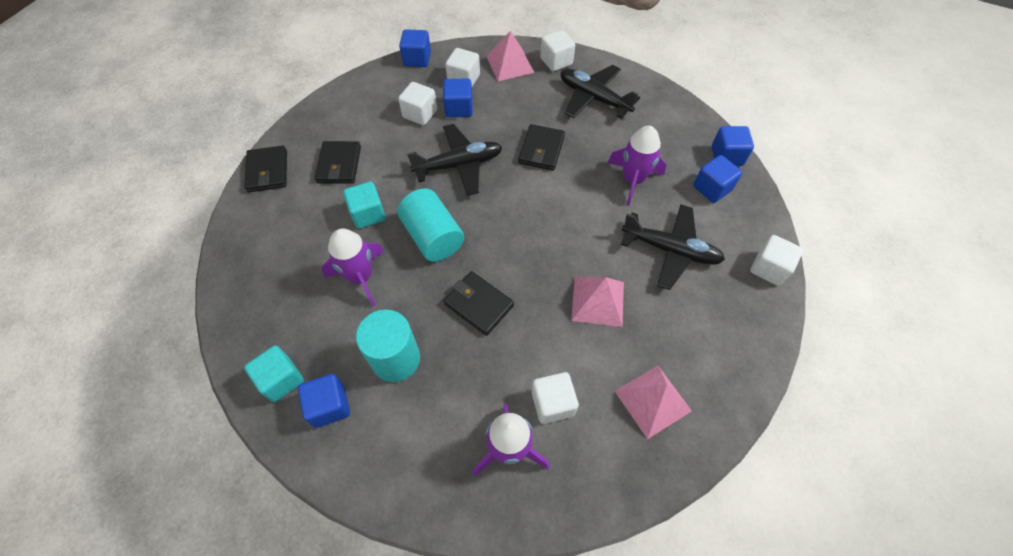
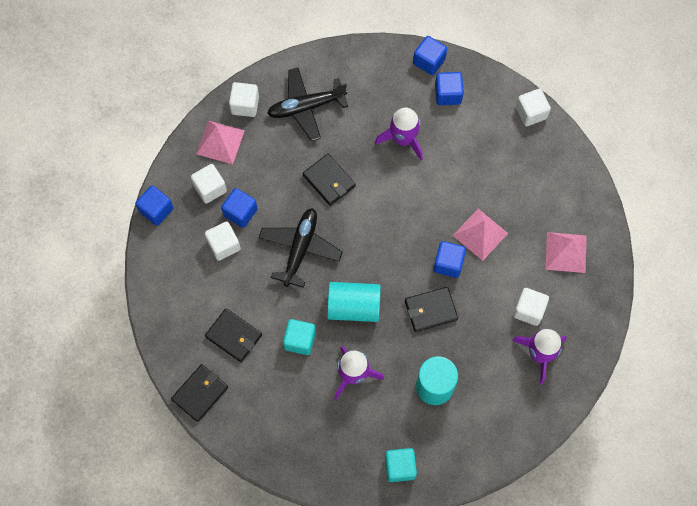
camera: 55 degrees left, 10 degrees up
(268, 171) = (200, 393): black wallet -> black wallet turned 75 degrees counterclockwise
(329, 406) = (440, 445): blue cube -> blue cube (448, 263)
(670, 250) = (475, 161): black plane -> none

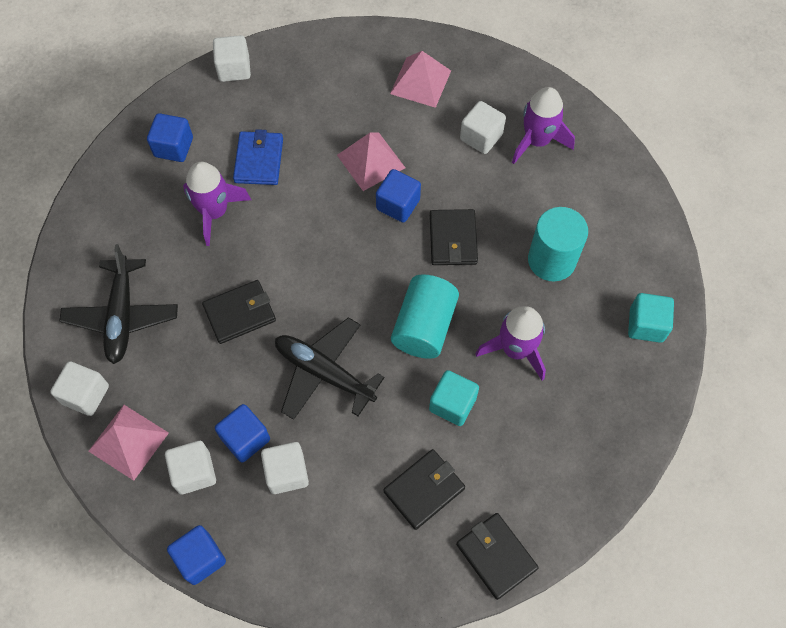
camera: 75 degrees left, 5 degrees down
(429, 61) = (119, 156): blue cube -> none
(455, 155) = (259, 160): none -> blue wallet

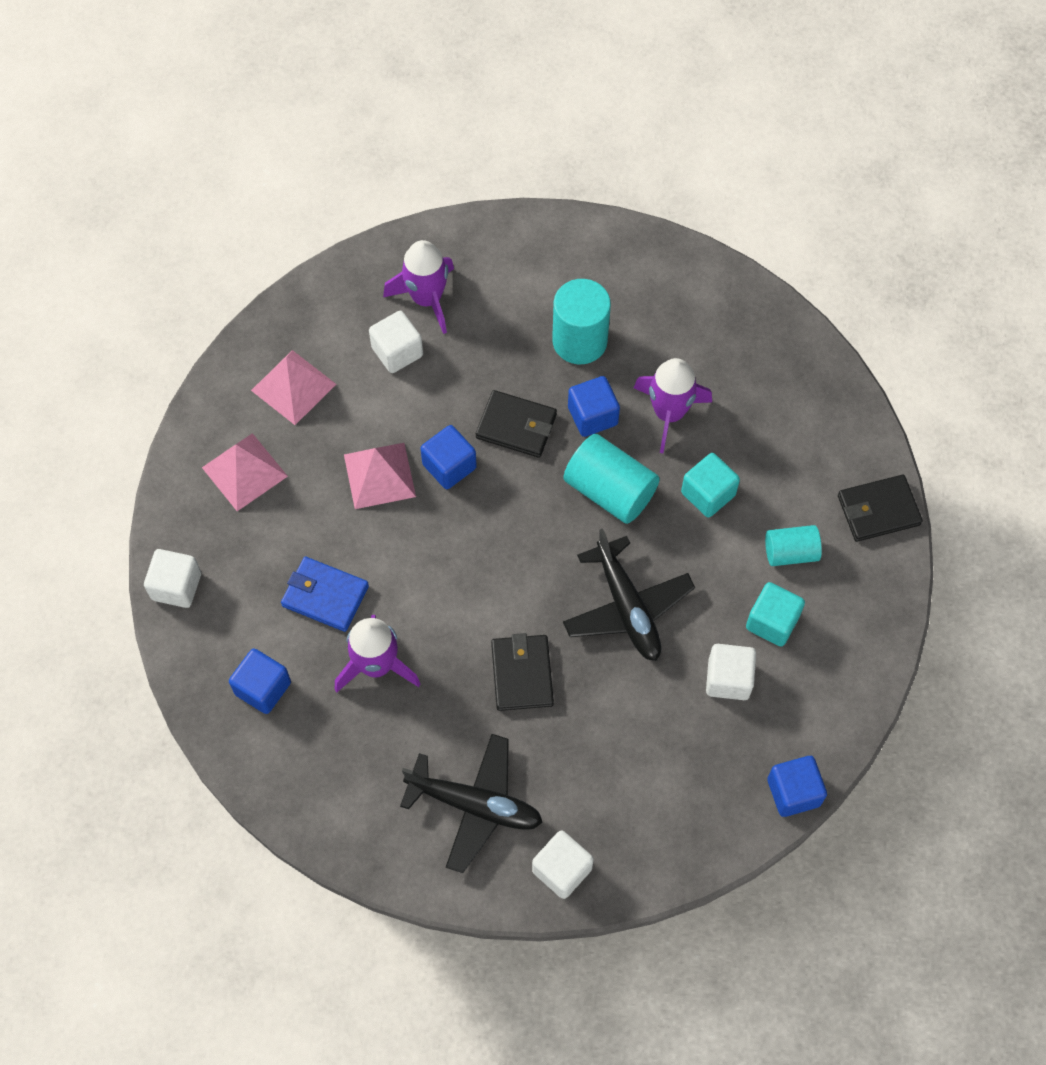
camera: 70 degrees left, 0 degrees up
(128, 441) = (636, 835): pink pyramid -> pink pyramid (244, 471)
(194, 472) = (696, 773): white cube -> none
(245, 438) = (675, 710): blue cube -> blue cube (592, 416)
(324, 373) = (627, 607): black plane -> black plane turned 75 degrees counterclockwise
(424, 490) = (790, 552): black wallet -> turquoise cylinder
(646, 325) = (686, 285): turquoise cube -> turquoise cube (772, 622)

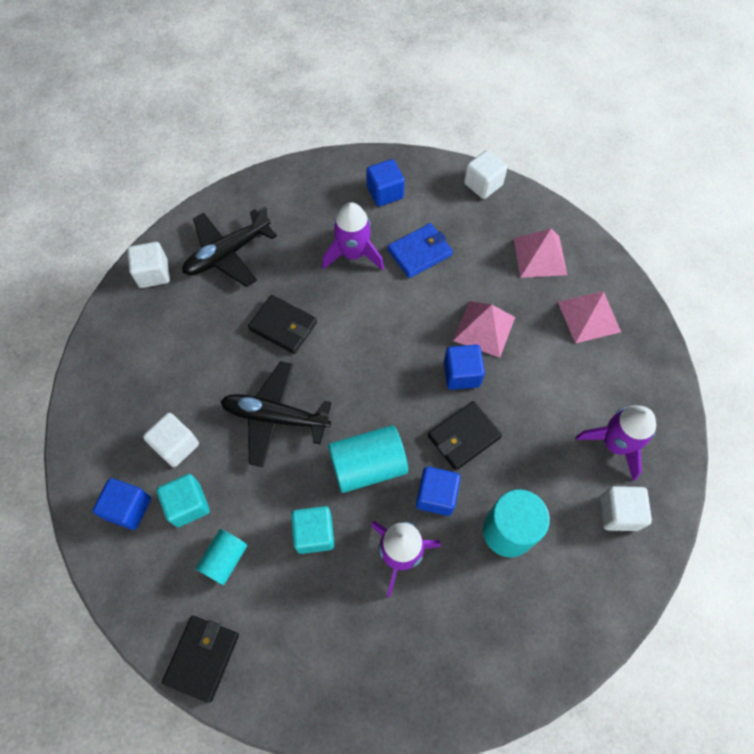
camera: 125 degrees right, 0 degrees up
(397, 352) = (578, 396): white cube -> white cube (619, 513)
(793, 792) = (75, 431): blue cube -> blue cube (128, 508)

